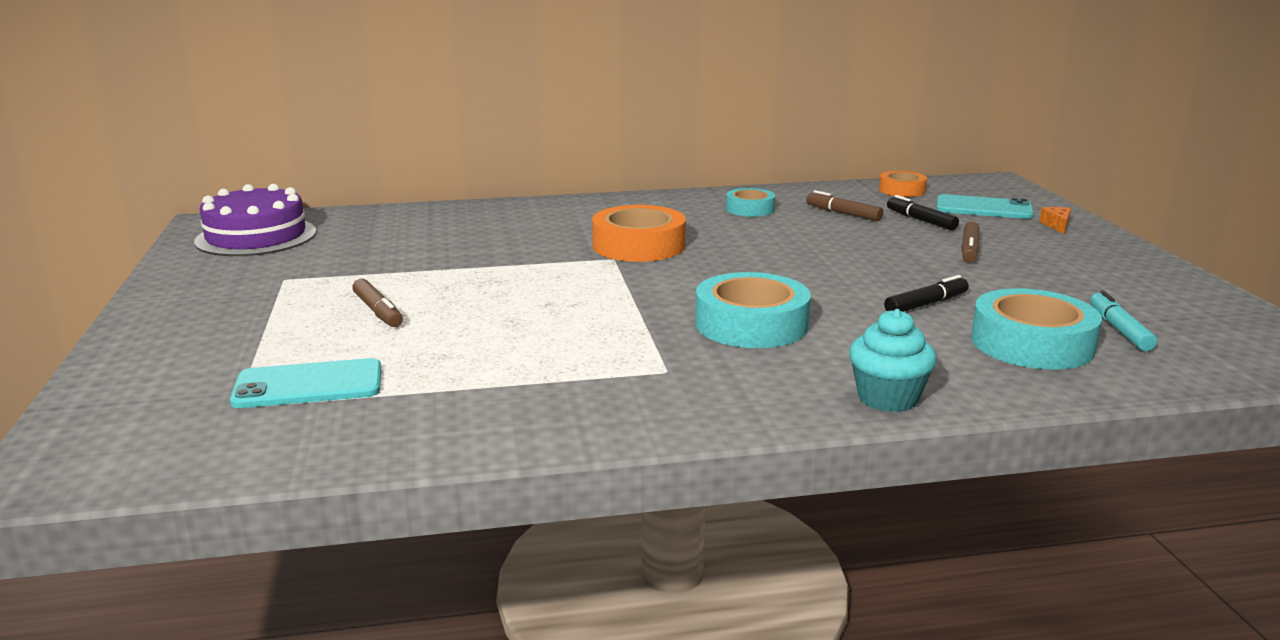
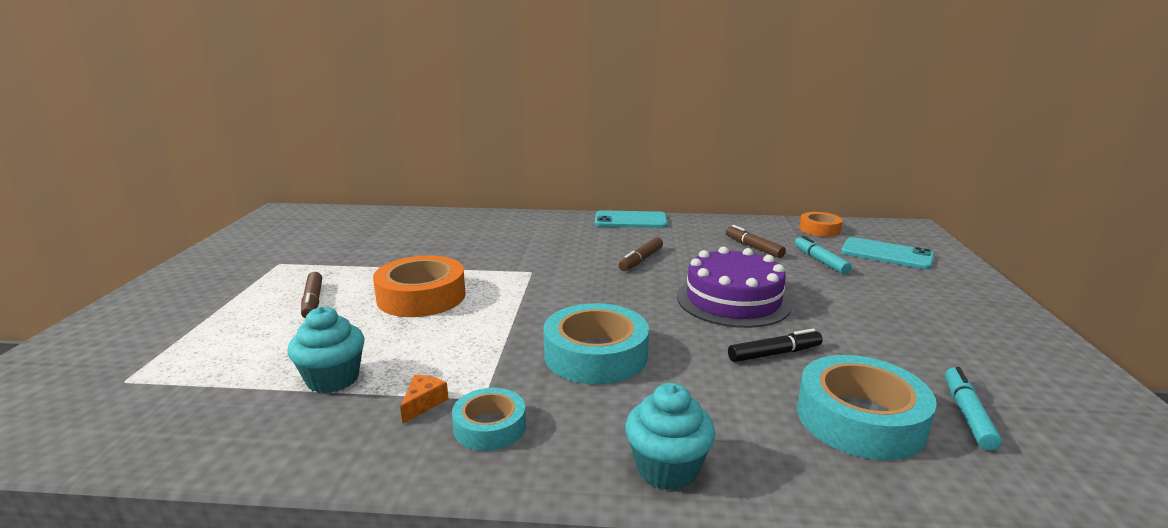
camera: 15 degrees right, 0 degrees up
(256, 236) = (297, 225): purple cake -> purple cake (733, 300)
(308, 385) = (194, 367): turquoise phone -> turquoise phone (630, 220)
(487, 375) = (333, 379): none -> turquoise cupcake
(638, 246) = (560, 261): orange tape -> orange tape (421, 296)
(750, 209) = (676, 235): turquoise tape -> turquoise tape (490, 427)
(921, 220) = (820, 261): black marker -> turquoise marker
(969, 249) = (850, 296): brown marker -> brown marker (641, 260)
(1057, 225) = (951, 279): orange cheese -> orange cheese (423, 403)

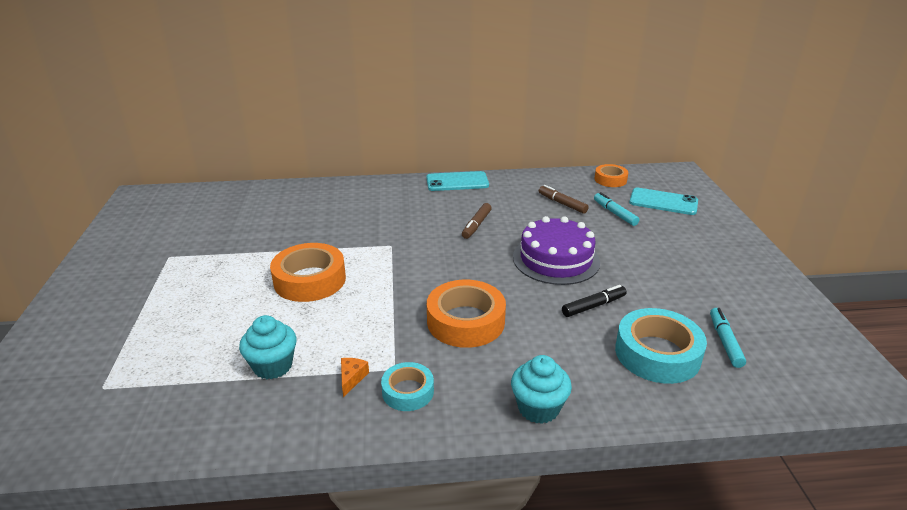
camera: 10 degrees left, 10 degrees up
(313, 301) = (220, 294): brown marker -> none
(595, 355) = (465, 321): turquoise tape -> orange tape

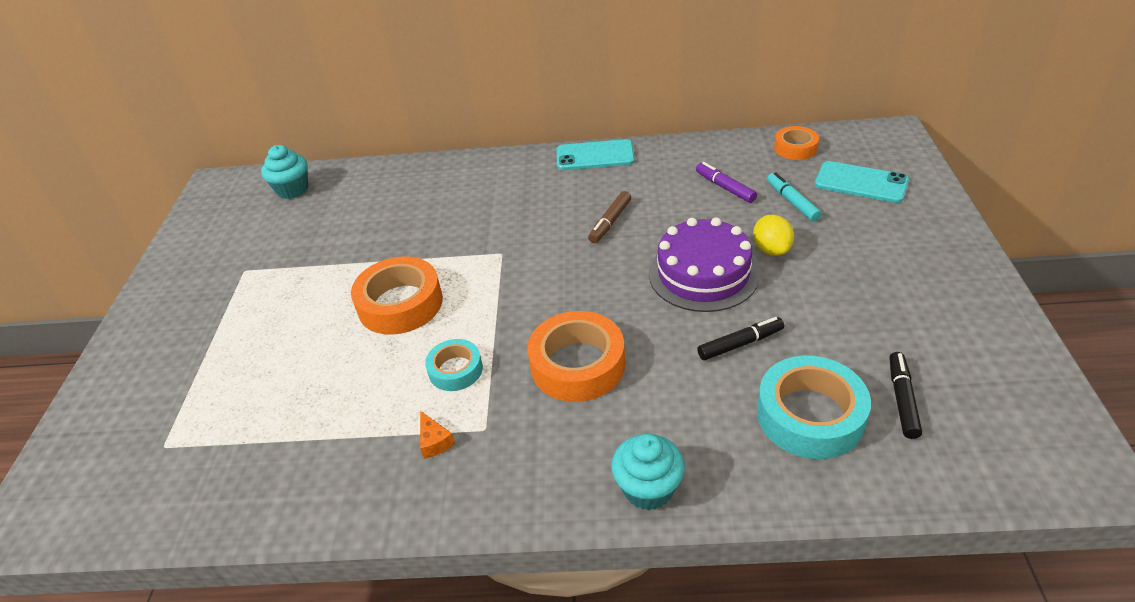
camera: 10 degrees right, 10 degrees up
(273, 366) = (347, 422): turquoise cupcake -> turquoise cupcake (293, 189)
(352, 378) = (434, 441): orange cheese -> orange cheese turned 135 degrees clockwise
(408, 391) = (497, 461): turquoise tape -> turquoise tape (455, 370)
(562, 203) = (725, 187): brown marker -> purple marker
(605, 244) = (771, 250): none -> yellow lemon
(725, 341) = (902, 399): turquoise marker -> black marker

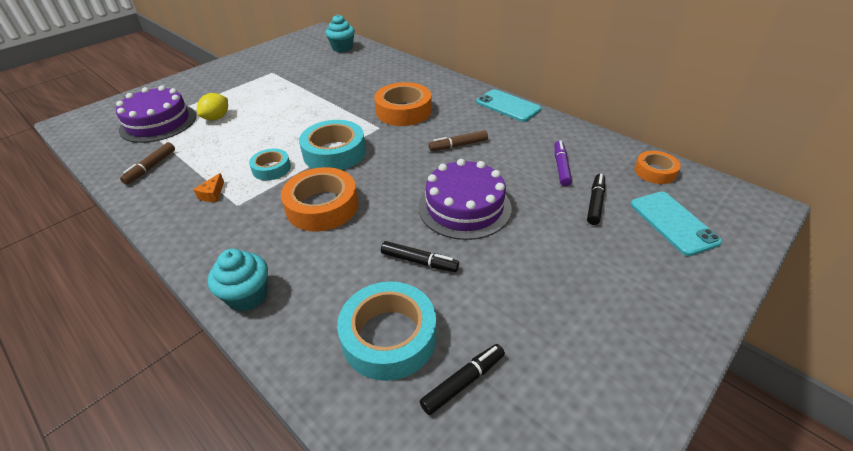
camera: 40 degrees right, 0 degrees up
(189, 426) = (158, 122): none -> purple cake
(291, 476) = (151, 167): none -> brown marker
(400, 304) = (300, 123): orange tape -> orange tape (403, 111)
(498, 308) = (334, 153): none -> turquoise tape
(771, 250) = (531, 222): yellow lemon -> yellow lemon (217, 118)
(792, 202) = (595, 203): turquoise marker -> black marker

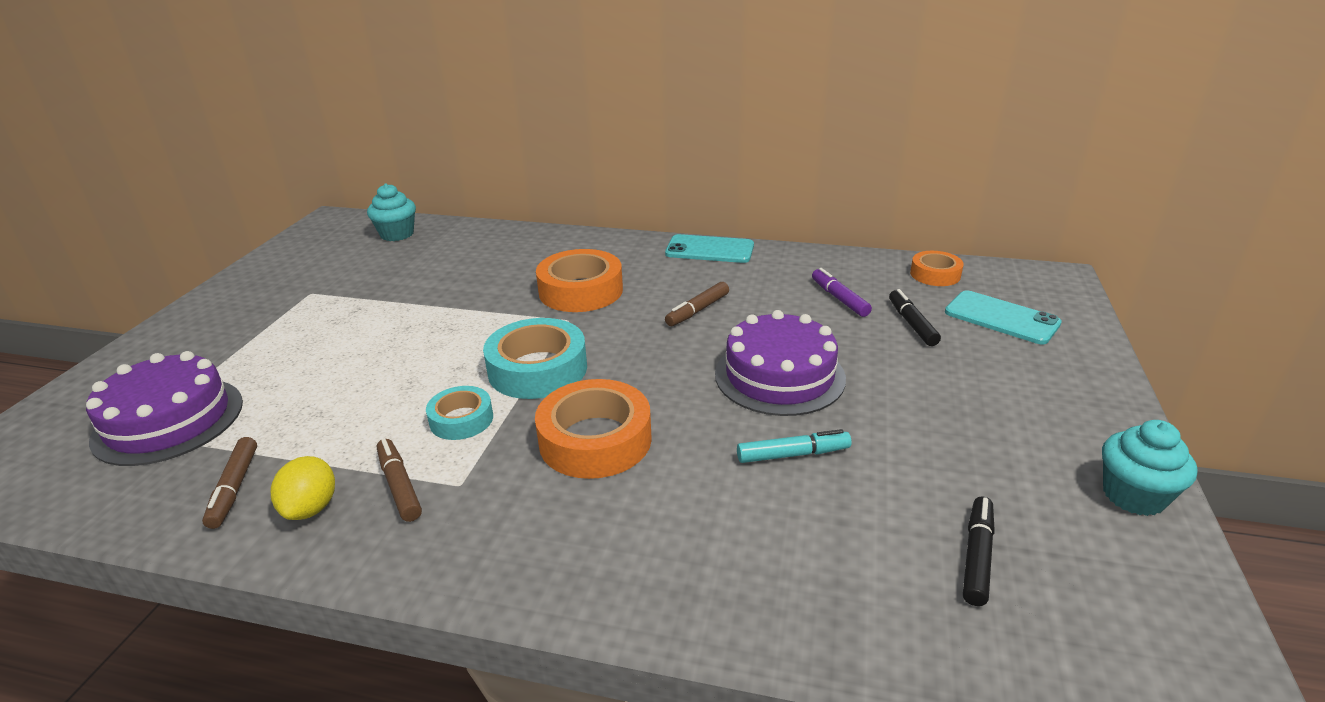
camera: 30 degrees left, 10 degrees down
(212, 194) = (399, 486): orange cheese -> brown marker
(217, 118) = (281, 381): yellow lemon -> yellow lemon (311, 508)
(247, 296) = (612, 590): turquoise cupcake -> turquoise cupcake (1133, 495)
(389, 336) = (848, 550): turquoise tape -> none
(419, 261) = (793, 454): black marker -> turquoise marker

